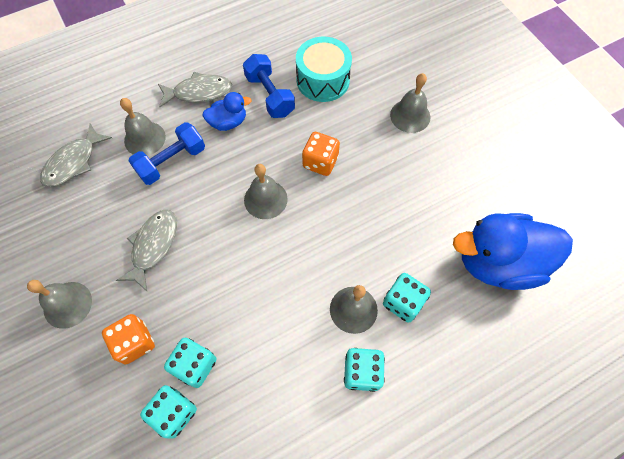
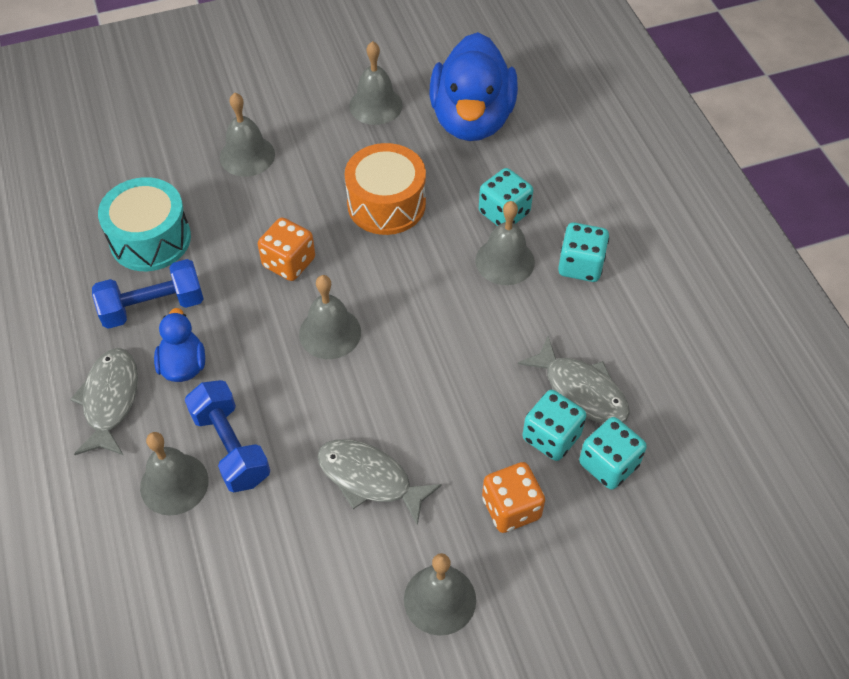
camera: 80 degrees left, 10 degrees down
(73, 162) = (186, 595): grey fish -> grey fish (581, 390)
(389, 214) = (386, 204): none -> orange drum
(488, 188) = (375, 105): none -> grey bell

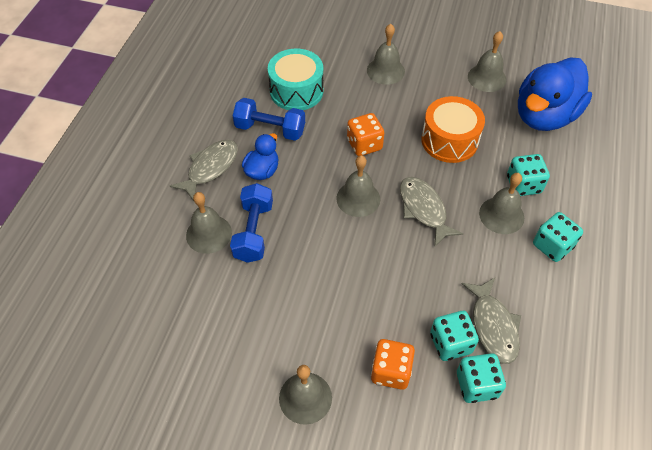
camera: 35 degrees right, 0 degrees up
(369, 479) = (317, 298): grey fish -> grey fish (424, 209)

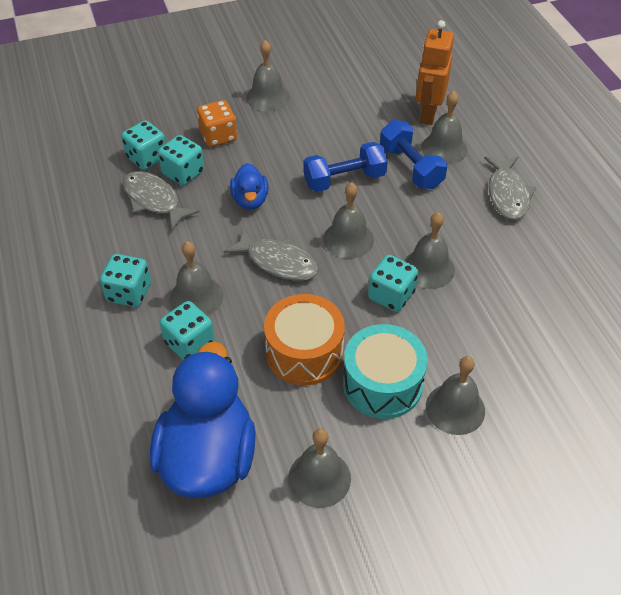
camera: 145 degrees right, 5 degrees down
(182, 277) = (428, 114): none -> orange robot
(262, 171) = (460, 216): blue duck -> blue duck (250, 200)
(270, 129) = (500, 259): blue dumbbell -> blue dumbbell (344, 180)
(296, 91) = (524, 317): turquoise drum -> turquoise drum (382, 384)
(323, 148) = (428, 268): none -> grey bell
(364, 145) = (391, 295): orange dice -> turquoise dice

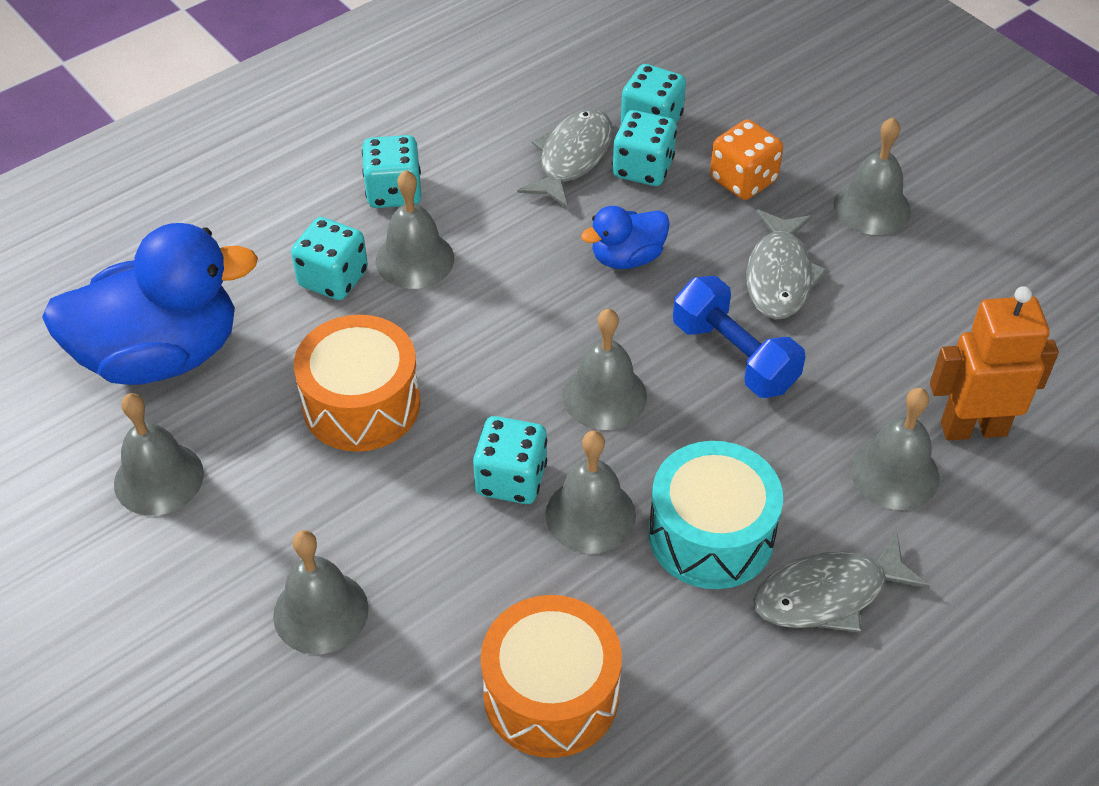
camera: 70 degrees right, 0 degrees up
(278, 262) = (518, 326): grey fish -> grey fish (779, 276)
(382, 384) = (336, 510): turquoise drum -> turquoise drum (711, 535)
(411, 167) = (815, 436): blue dumbbell -> none
(538, 316) = (551, 694): none -> orange drum

